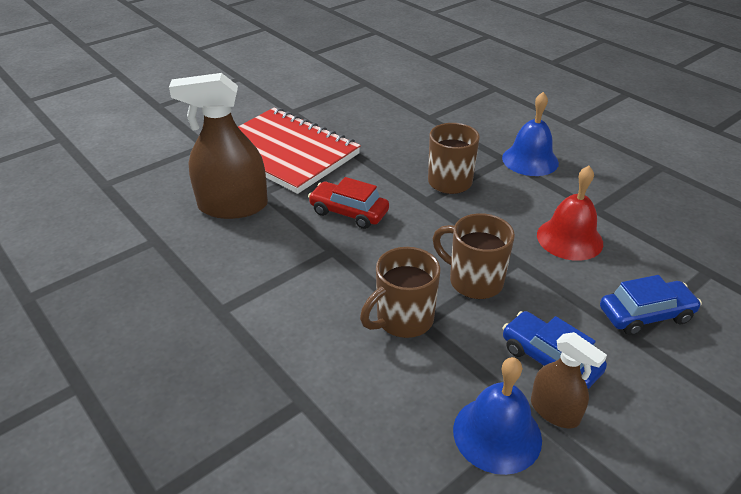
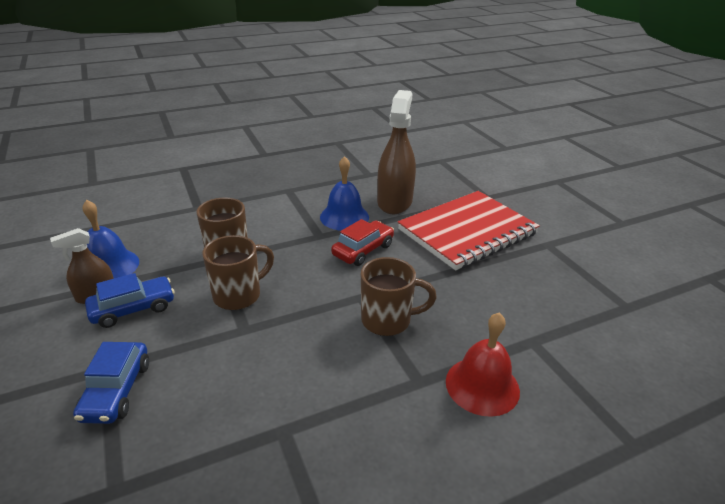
camera: 105 degrees right, 5 degrees down
(530, 160) = (409, 407): blue bell -> blue bell (344, 217)
(569, 238) = (249, 381): red bell -> red bell (482, 385)

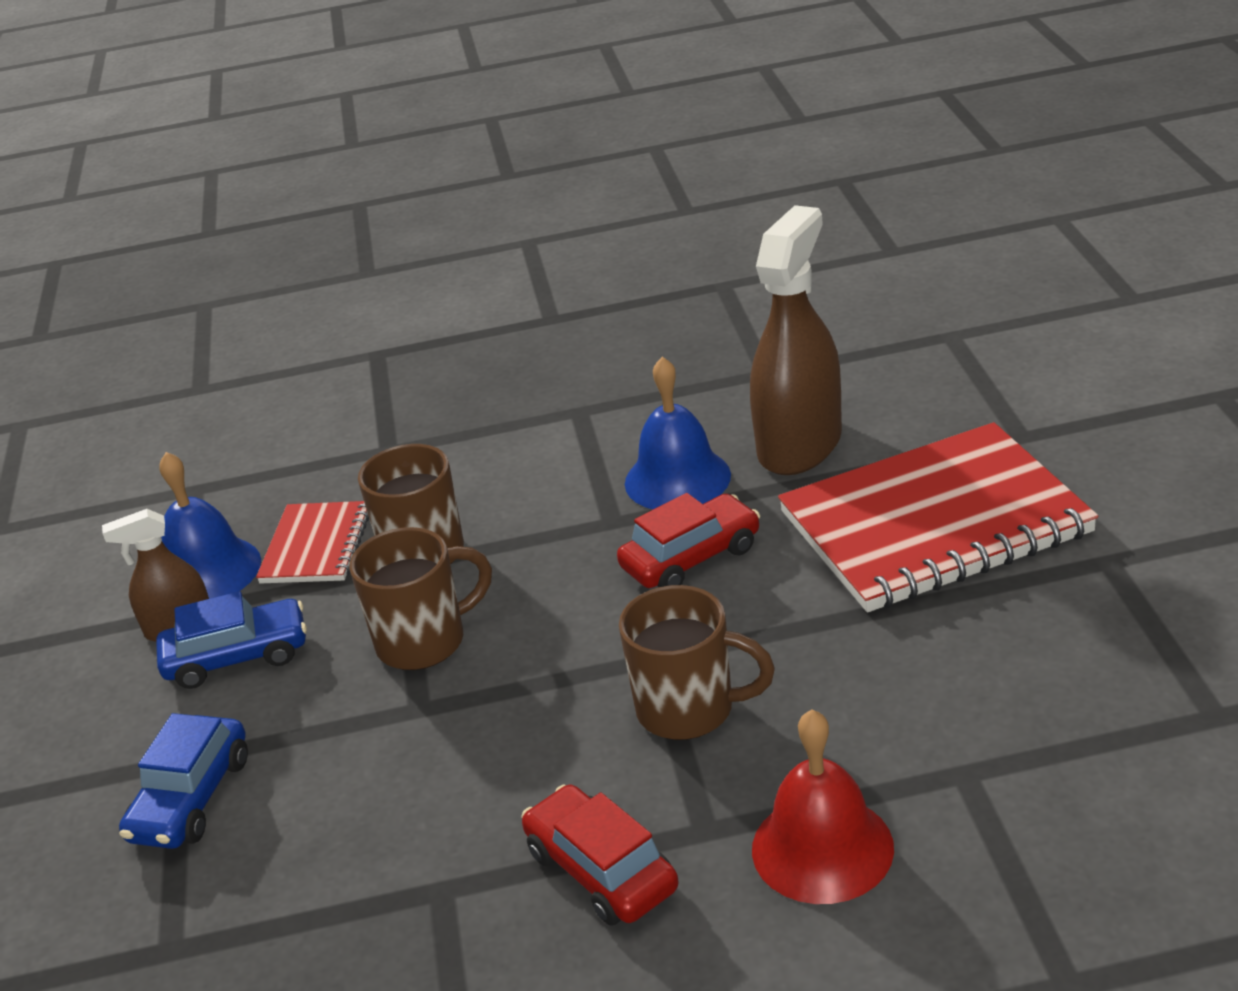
camera: 20 degrees right, 0 degrees up
(169, 252) = (317, 546): none -> red notebook
(371, 409) = (601, 870): none -> red car

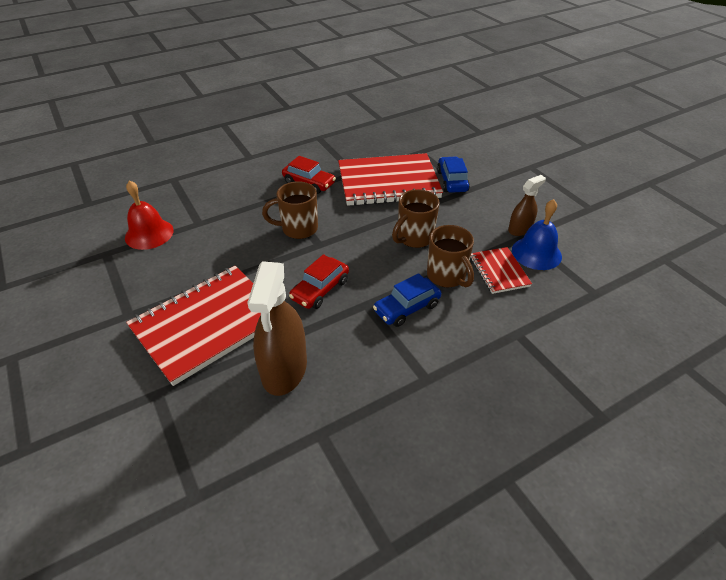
camera: 155 degrees right, 10 degrees up
(237, 656) = (484, 222): blue car -> blue car (407, 308)
(366, 827) = (388, 182): none -> red notebook
(677, 479) = (344, 335): blue bell -> none
(822, 848) = (243, 197): red bell -> red bell (149, 234)

